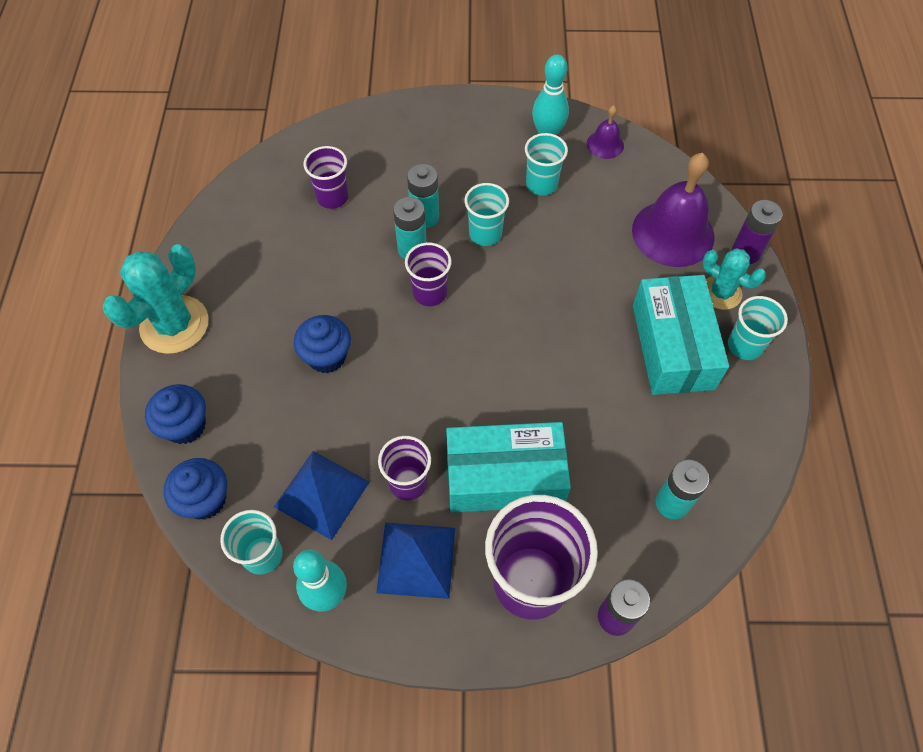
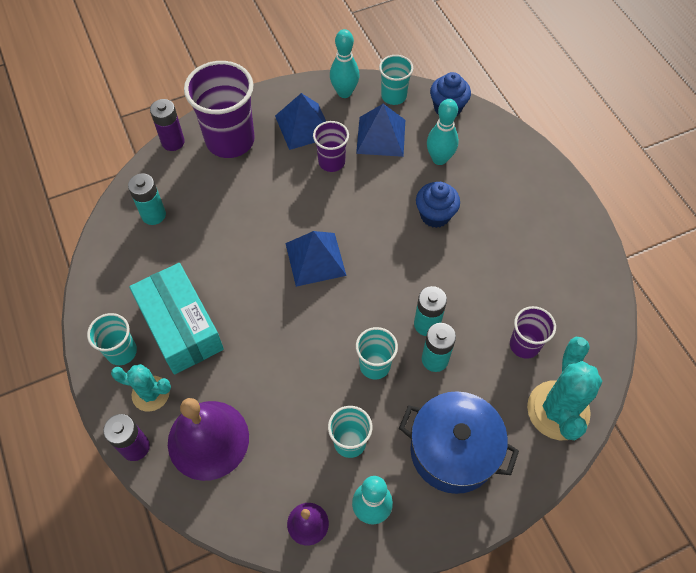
camera: 155 degrees right, 0 degrees up
(174, 325) = (556, 194): turquoise cactus -> turquoise cactus (558, 410)
(185, 426) = (492, 139): blue cupcake -> none
(271, 427) = (439, 159): none -> turquoise bowling pin
(430, 293) = (391, 293): purple cup -> none
(455, 146) = (453, 451): none -> blue pot
(492, 361) = (315, 259): none -> blue pyramid
(504, 477) = (271, 188): turquoise box -> none

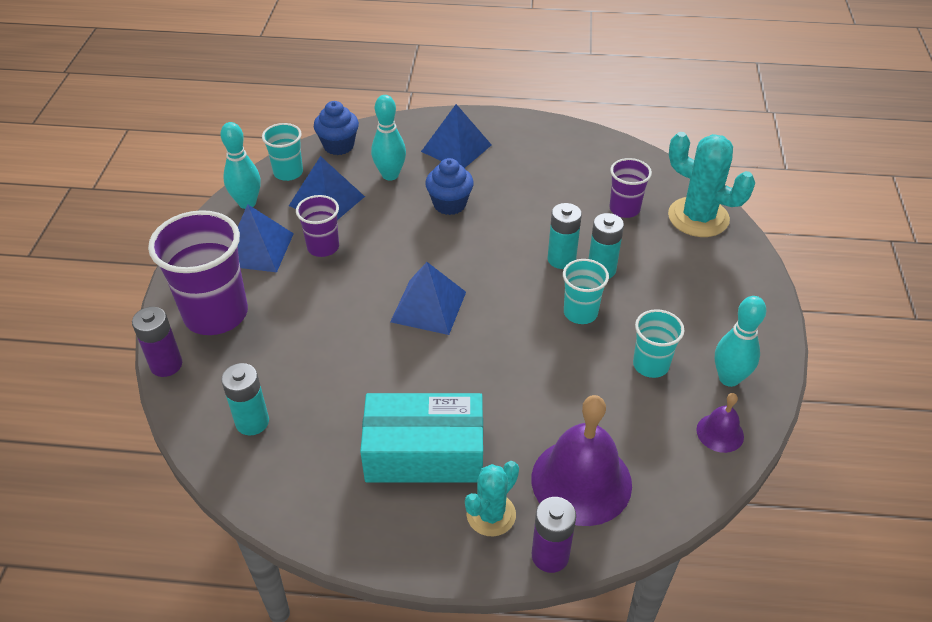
camera: 60 degrees left, 15 degrees down
(121, 351) = (416, 524): turquoise cup -> none
(453, 451) = (700, 297): blue pot -> none
(507, 184) = (456, 148): none -> blue pyramid

